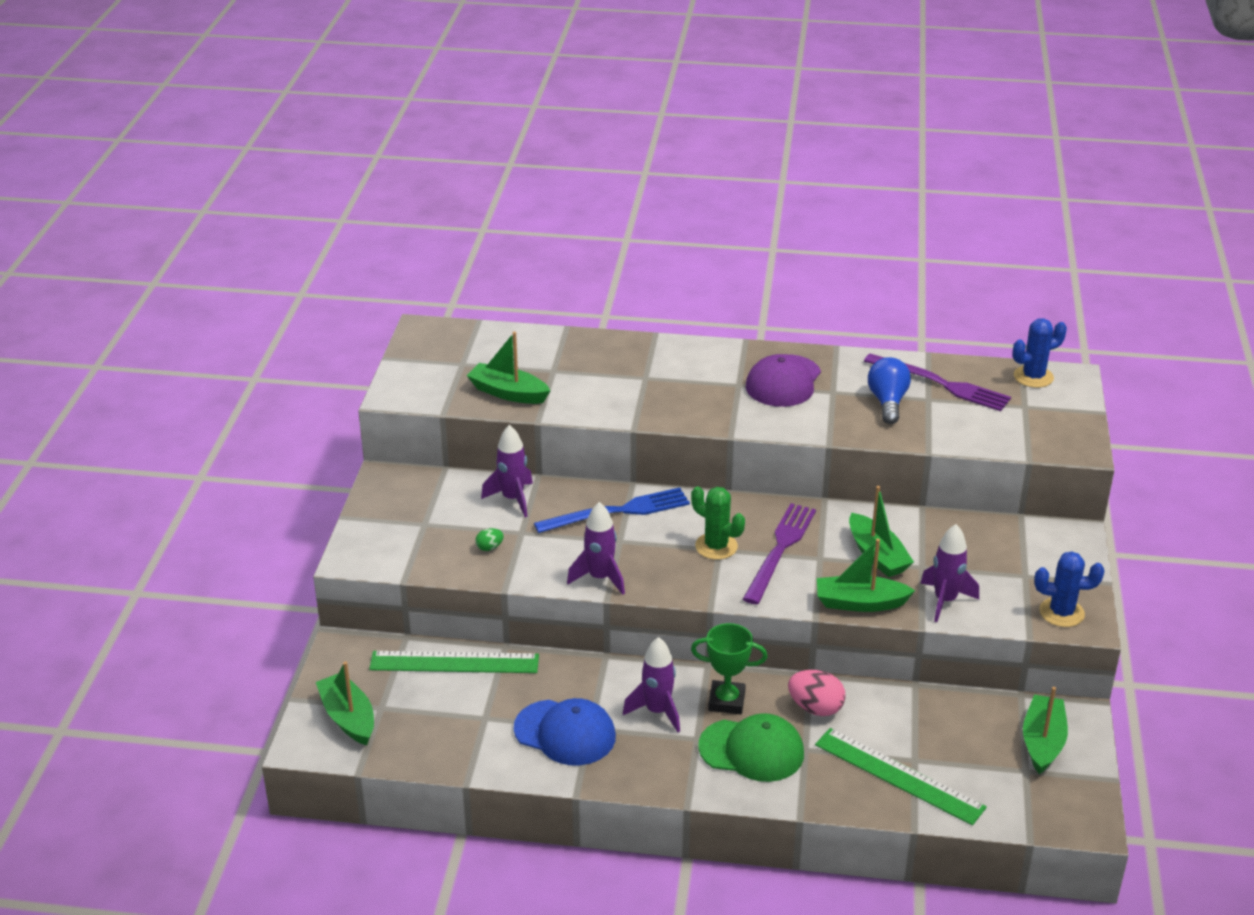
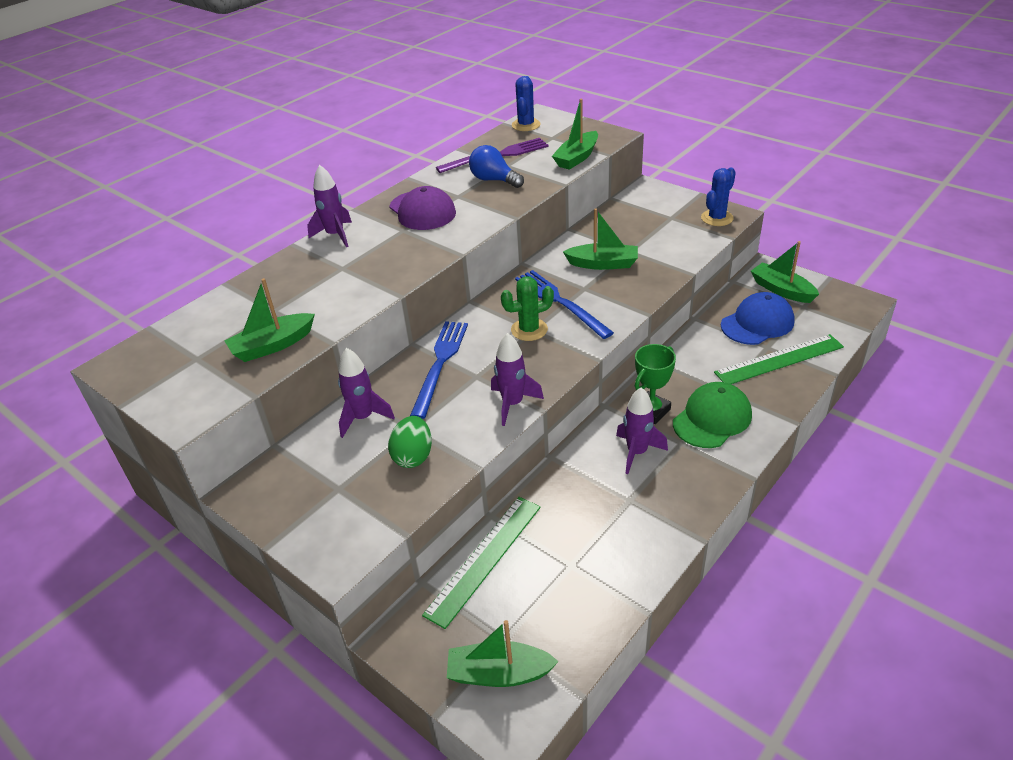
camera: 55 degrees left, 5 degrees up
(489, 547) = (413, 456): green egg -> green egg, size x1.91
(565, 733) = (625, 518): blue cap -> blue cap (757, 323)
(780, 550) = (560, 302): purple fork -> blue fork
(815, 708) = (688, 370): pink egg -> none
(860, 603) = (647, 289): green boat -> green boat (577, 158)
(945, 600) = (672, 255): purple rocket -> purple rocket (335, 235)

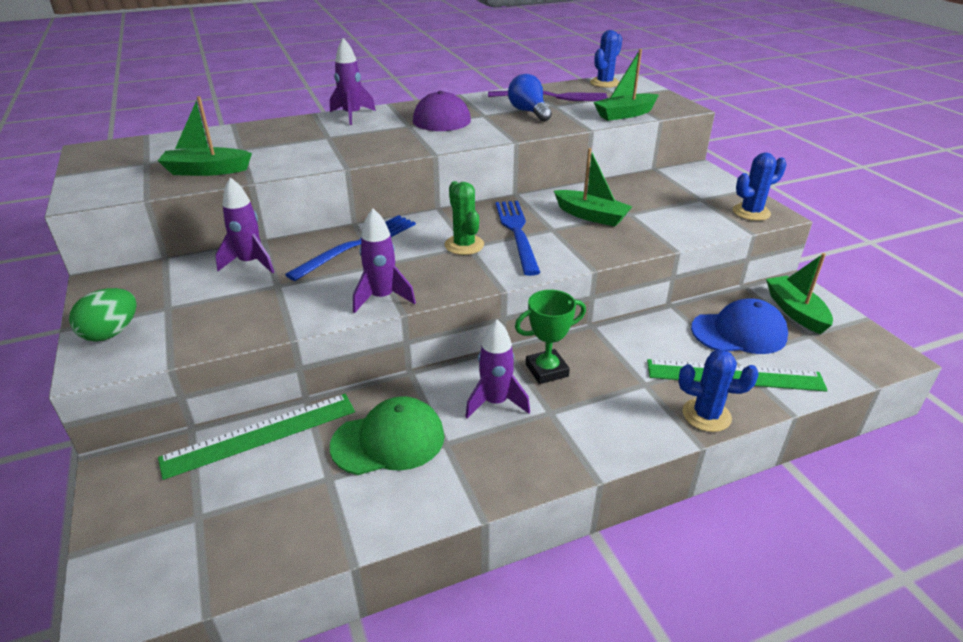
camera: 25 degrees right, 5 degrees down
(413, 456) = (252, 307): green egg -> green egg (111, 333)
(499, 673) = (160, 547): green boat -> none
(529, 330) = (464, 245): green cactus -> green cactus turned 60 degrees clockwise
(712, 418) = (605, 403): green cap -> green cap (388, 440)
(784, 398) = (706, 415): none -> blue cactus

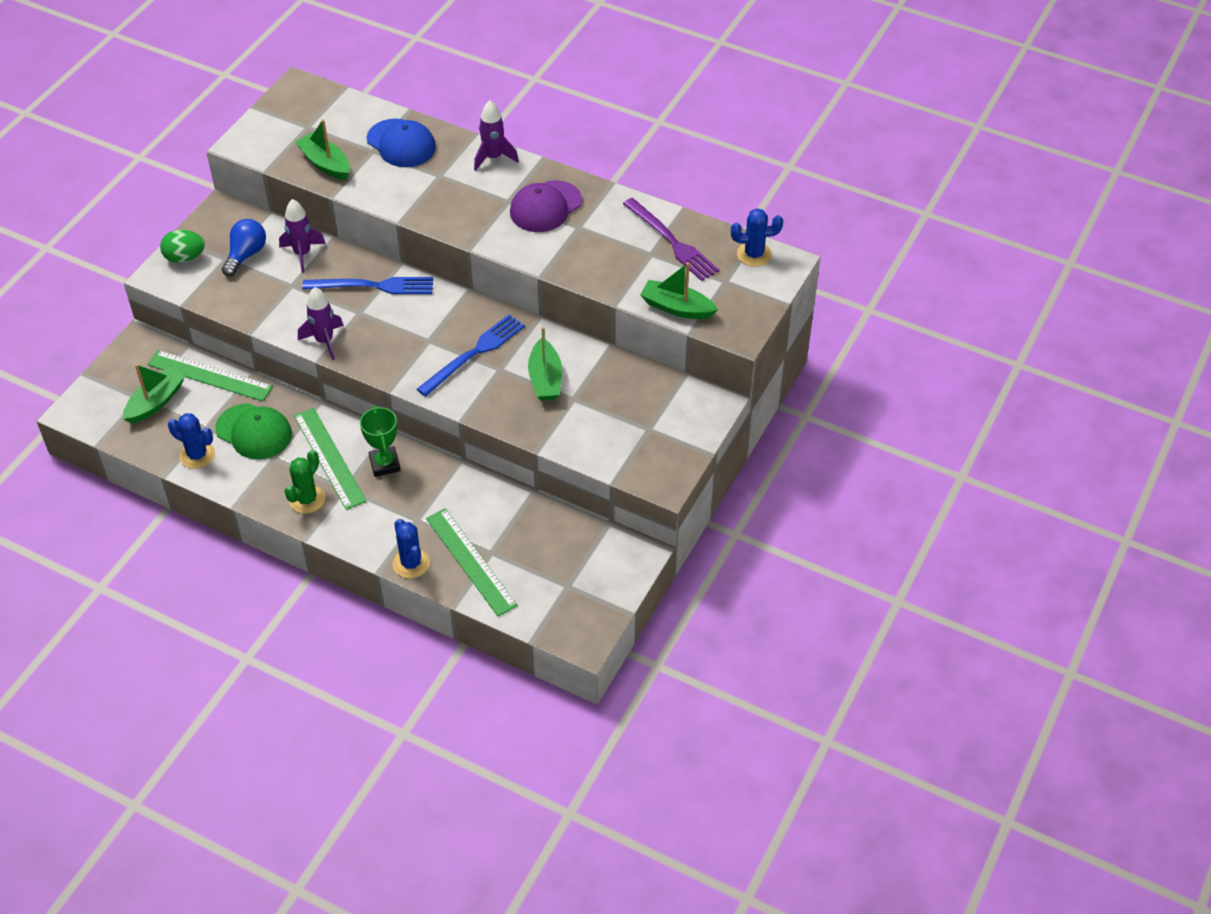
camera: 50 degrees right, 15 degrees up
(464, 245) = (428, 337): green cactus -> green cactus (307, 499)
(495, 402) = (329, 458): purple rocket -> green ruler
(528, 112) = (615, 248): blue light bulb -> blue light bulb (246, 255)
(546, 370) = (385, 464): green trophy -> green trophy turned 45 degrees clockwise
(739, 332) = (531, 544): blue cap -> blue cap (401, 143)
(751, 212) = (653, 469): blue cactus -> blue cactus (197, 455)
(795, 311) = (597, 567): green boat -> green boat (155, 402)

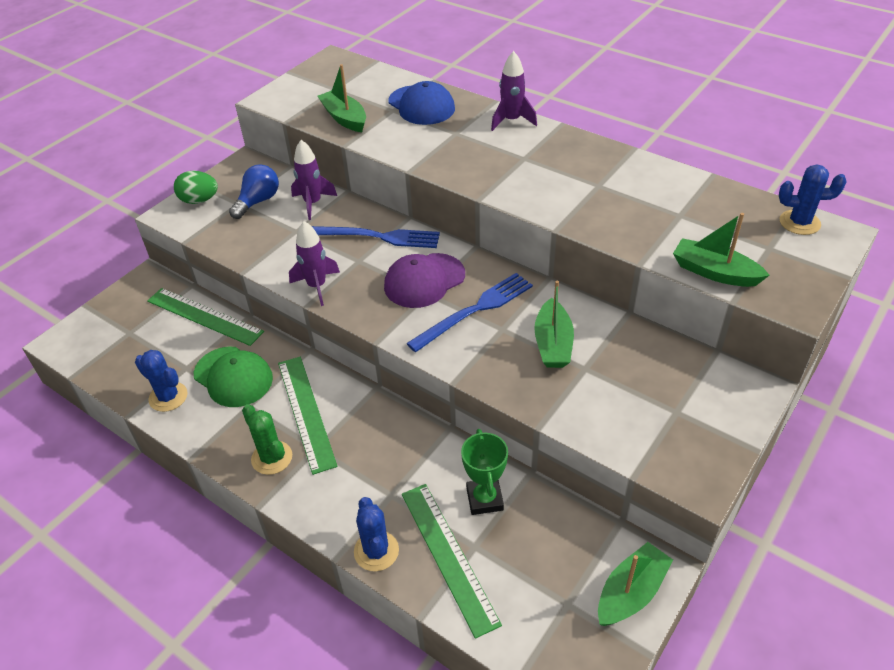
camera: 10 degrees right, 5 degrees down
(155, 402) = (143, 338): green boat -> green boat (631, 592)
(307, 499) = (272, 458): green cactus -> green cactus turned 75 degrees counterclockwise
(385, 464) = (365, 424): green trophy -> green trophy (484, 499)
(545, 207) = (563, 165): purple cap -> purple cap (424, 280)
(672, 242) = (703, 205): purple fork -> none

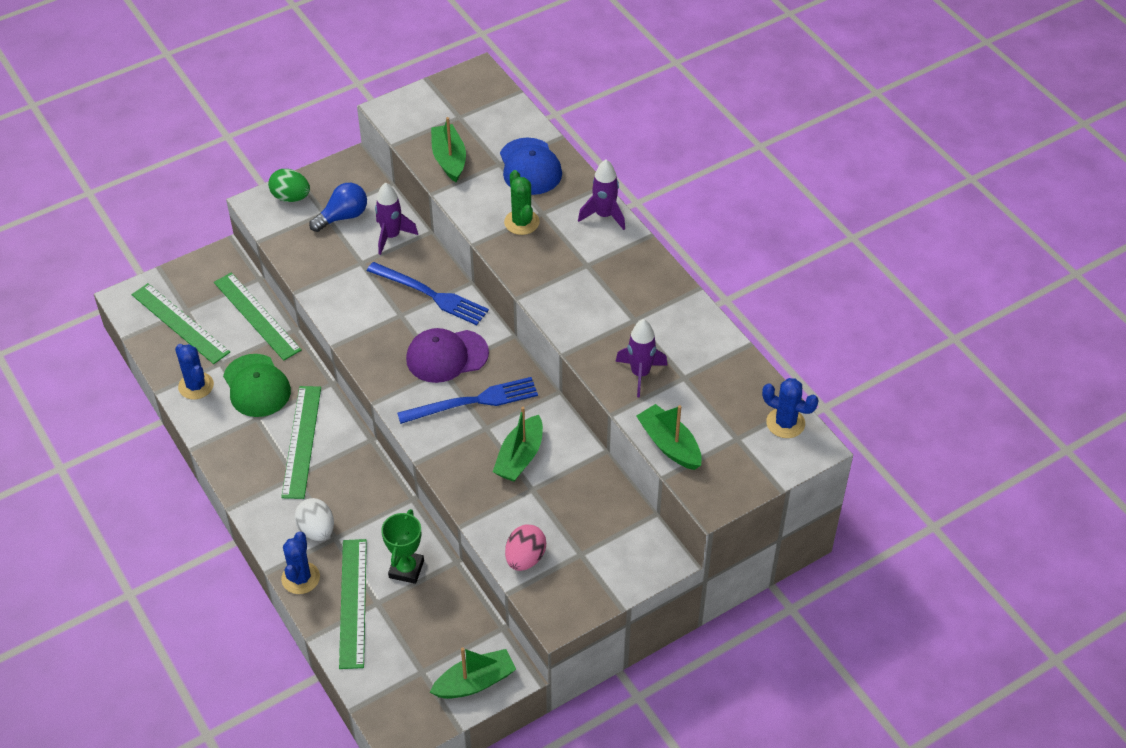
camera: 20 degrees right, 5 degrees up
(126, 346) = (180, 323): none -> green ruler
(272, 458) = (256, 472): green cactus -> green cactus (521, 222)
(317, 286) = (351, 329): purple rocket -> purple rocket (640, 374)
(367, 493) = (317, 530): none -> white egg
(625, 436) = (525, 558): none -> pink egg

